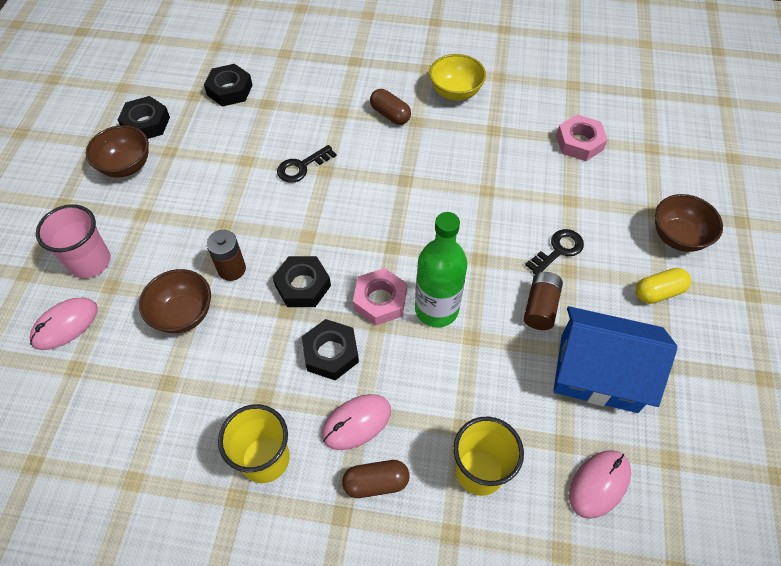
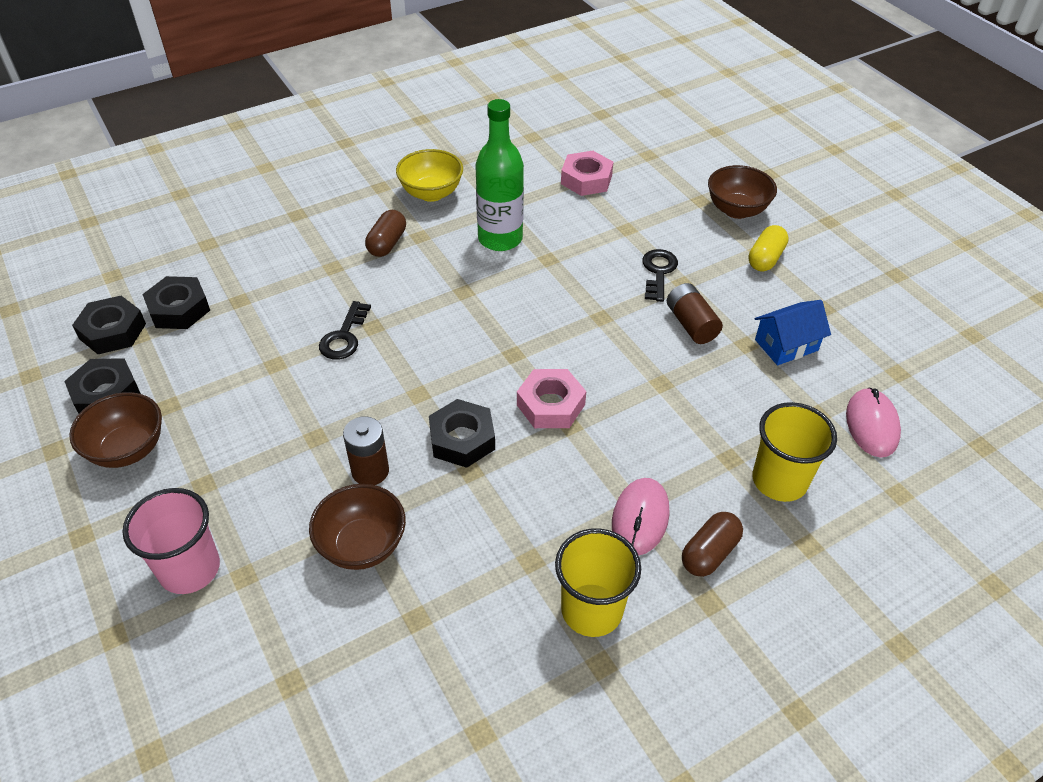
camera: 40 degrees left, 10 degrees down
(65, 325) = (229, 650): pink mouse -> none
(331, 353) = (553, 478): black nut -> black nut (112, 331)
(390, 115) = (387, 243): brown capsule -> brown capsule turned 75 degrees counterclockwise
(436, 309) = (608, 380): green bottle -> green bottle (500, 239)
(598, 373) = (786, 345): blue house -> blue house, size x0.56

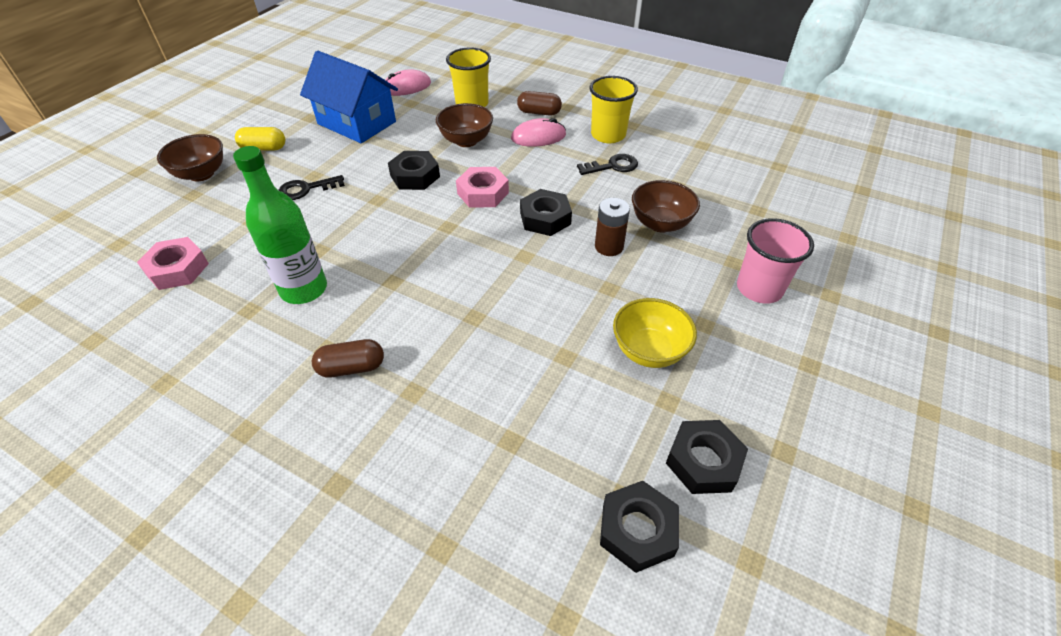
camera: 120 degrees left, 0 degrees up
(128, 449) = (729, 395): brown bowl -> brown bowl (466, 141)
(179, 309) = (561, 488): black nut -> black nut (415, 176)
(344, 337) = (500, 328): black key -> black key (612, 166)
(431, 193) = (243, 375): yellow bowl -> yellow bowl (649, 351)
(691, 324) = (360, 160): brown battery -> none
(786, 345) = (357, 123): blue house -> blue house, size x1.78

